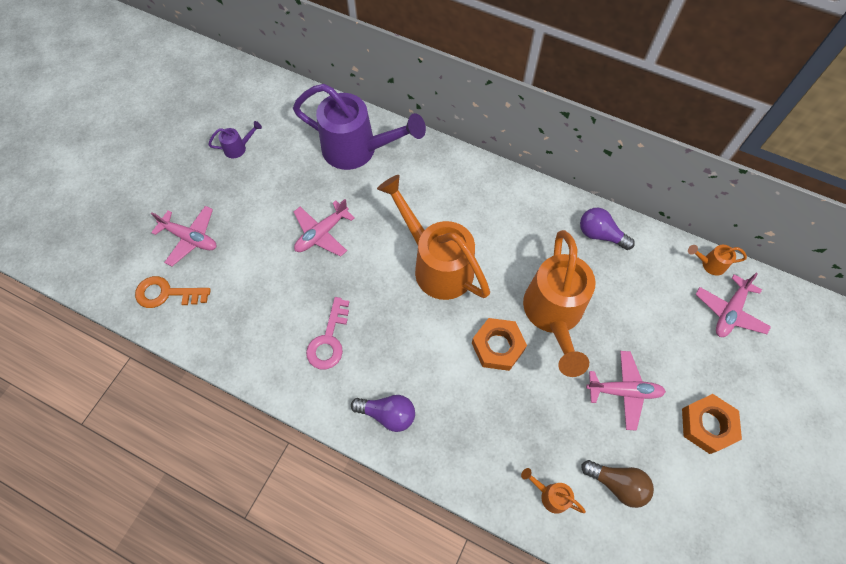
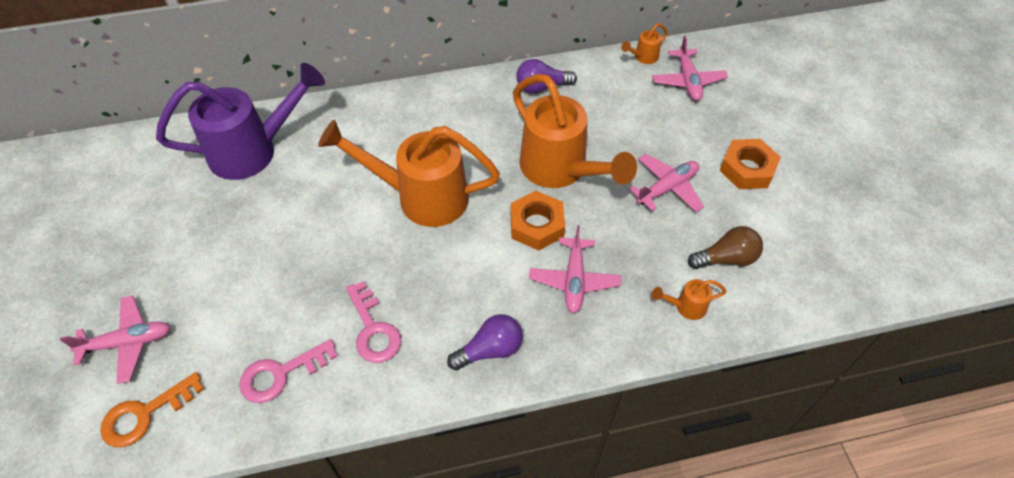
camera: 40 degrees left, 10 degrees down
(239, 148) = (113, 224): purple watering can -> none
(254, 327) = (281, 374): none -> pink key
(322, 233) = (280, 243): pink plane -> pink plane (574, 280)

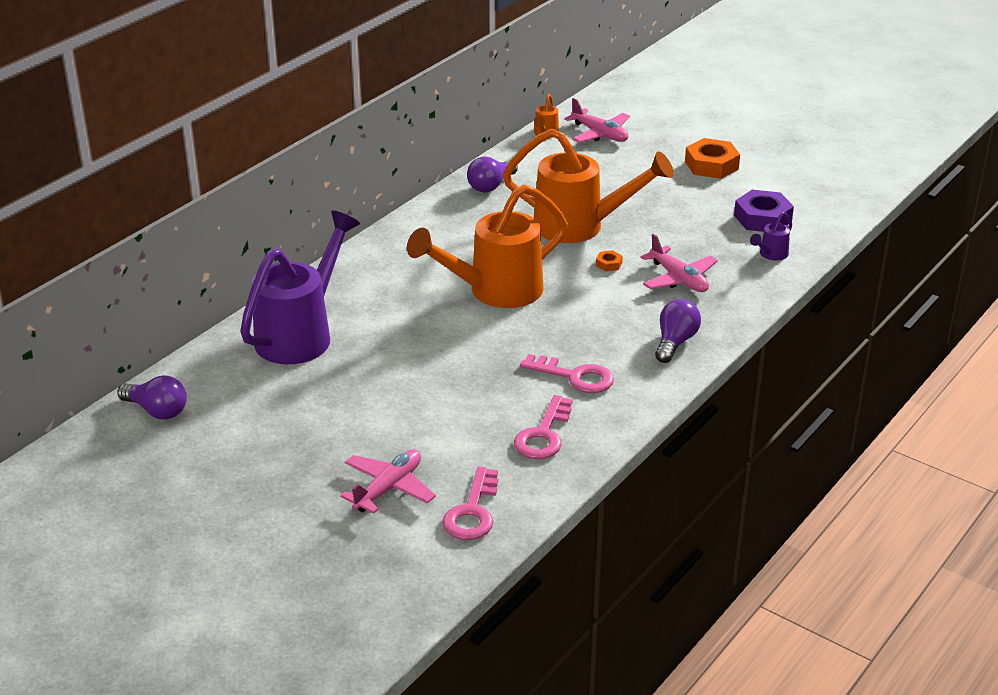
camera: 40 degrees left, 20 degrees down
(99, 161) = (157, 411): none -> purple light bulb
(145, 414) = (472, 511): orange key -> pink key
(537, 225) = (608, 264): orange nut -> orange nut, size x0.45
(667, 188) = (671, 200): pink plane -> none
(685, 307) = (770, 255): orange watering can -> purple watering can
(726, 259) = (762, 218): brown light bulb -> purple nut

